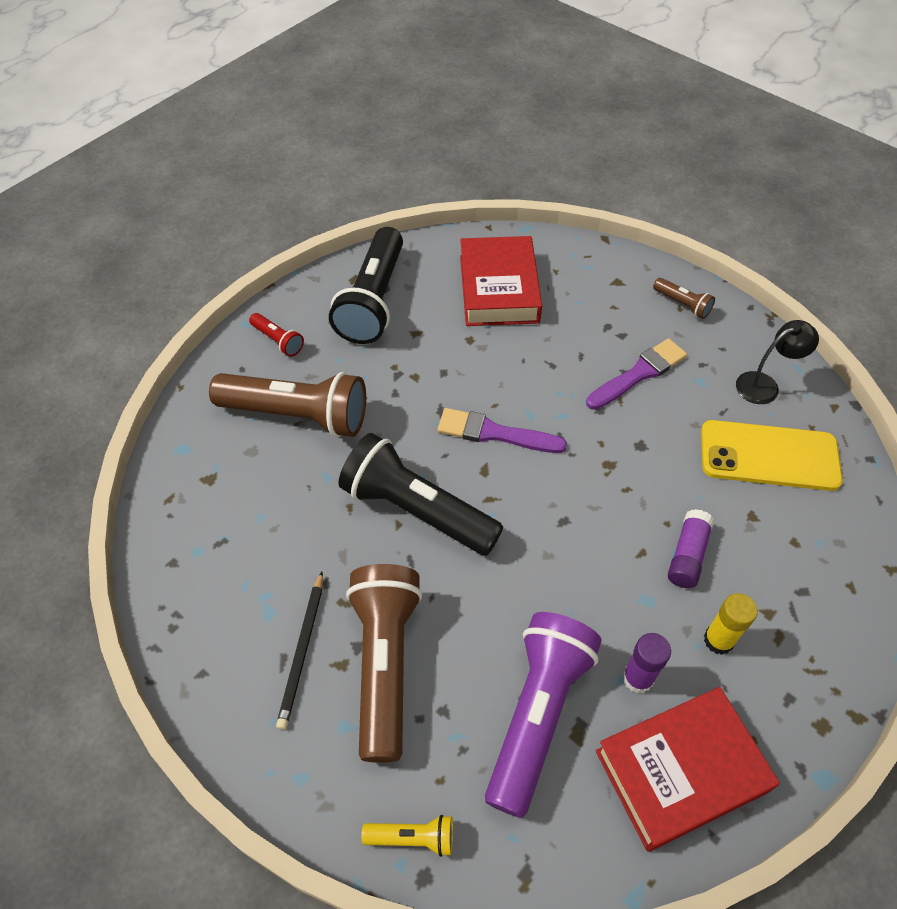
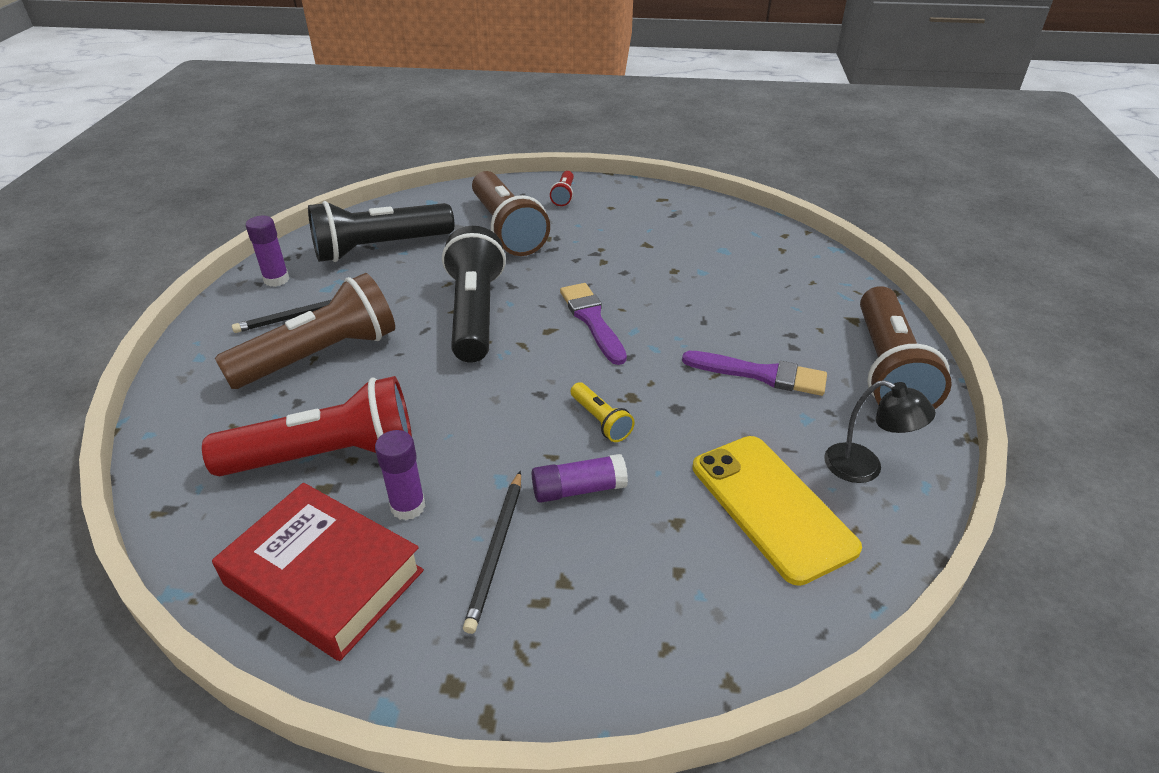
camera: 55 degrees right, 15 degrees down
(210, 653) = (276, 279): none -> purple glue stick
(373, 301) = (652, 215): black flashlight -> black flashlight (380, 248)
(413, 837) = (174, 431): yellow flashlight -> yellow flashlight (601, 420)
(499, 289) = (747, 262): red book -> none
(537, 714) = (327, 455): purple flashlight -> red flashlight
(682, 304) = (888, 369): brown flashlight -> brown flashlight, size x2.25
(718, 640) = (496, 551): yellow glue stick -> black pencil

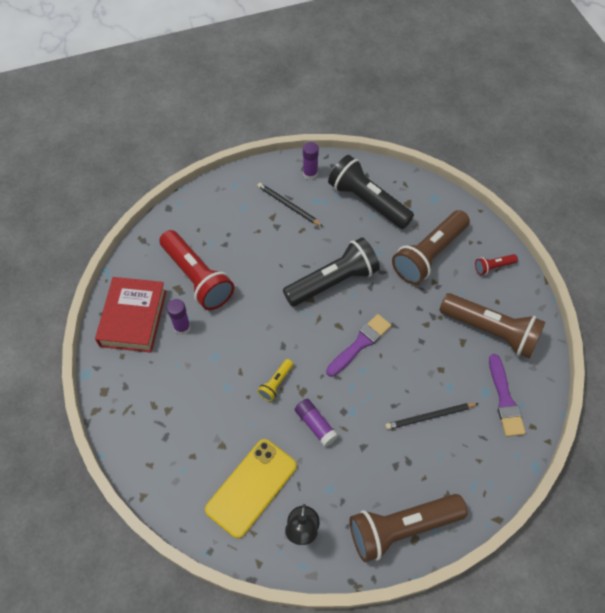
camera: 65 degrees right, 20 degrees up
(320, 355) = (261, 232): brown flashlight -> brown flashlight (491, 331)
(496, 551) = (172, 375): black pencil -> black pencil (430, 416)
(578, 489) = (223, 393): purple glue stick -> purple glue stick (315, 425)
(761, 374) = (357, 453): purple brush -> purple brush (505, 399)

